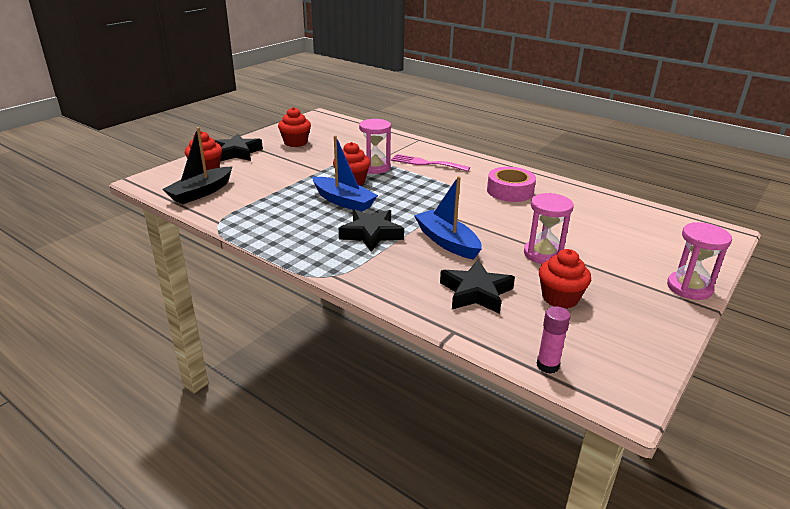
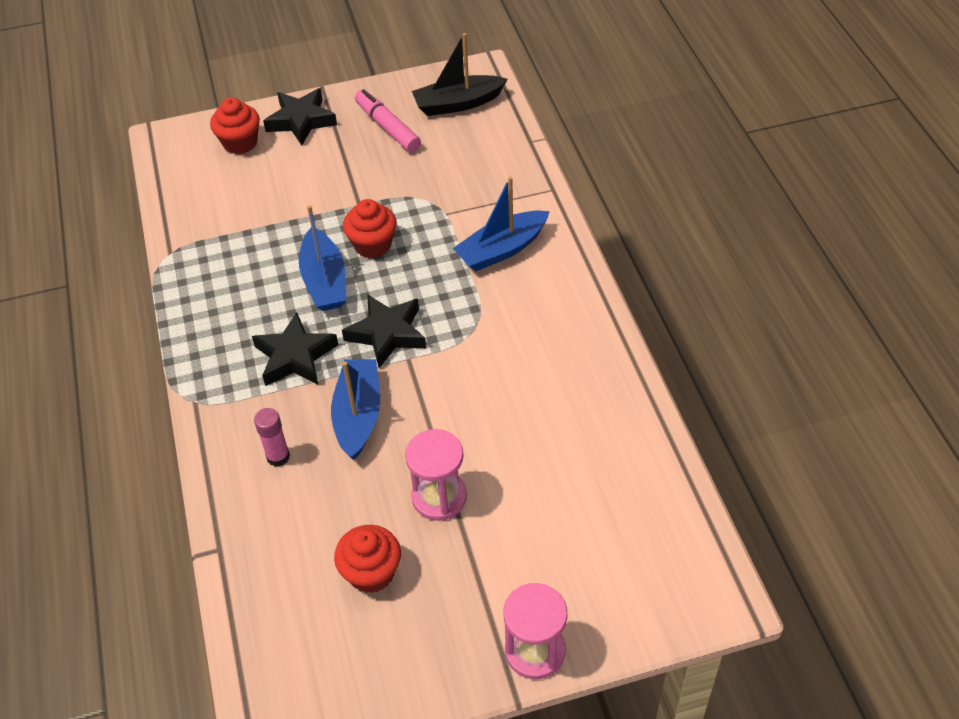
camera: 40 degrees right, 20 degrees up
(201, 193) = (197, 188): black boat -> black boat (458, 104)
(295, 143) = (388, 127): red cupcake -> pink marker
(375, 167) = (428, 228): pink hourglass -> none
(426, 163) = (502, 250): pink fork -> blue boat
(476, 292) = (298, 511): black star -> black star (387, 334)
(510, 191) = (541, 363): pink tape -> none
(547, 365) = (250, 647): pink glue stick -> pink glue stick (278, 457)

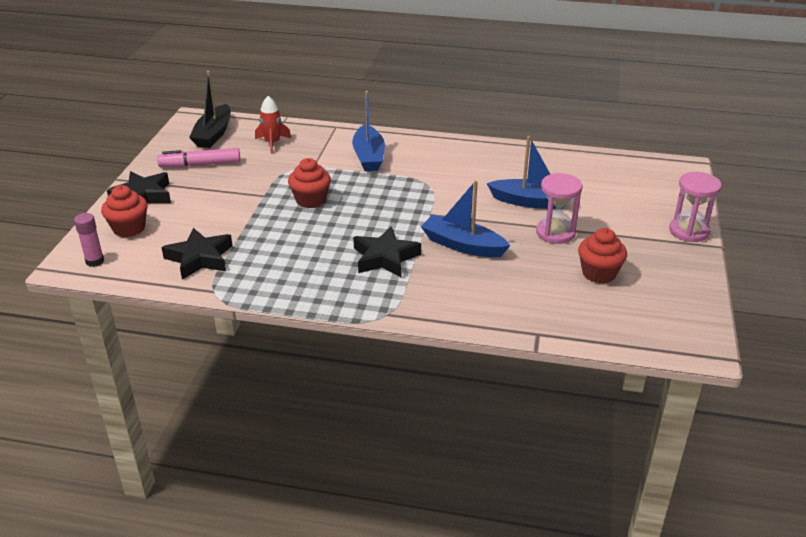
camera: 65 degrees left, 15 degrees down
(278, 457) = (473, 287): pink glue stick -> pink glue stick (95, 261)
(325, 281) = (324, 227): blue boat -> blue boat (531, 202)
(387, 334) = (400, 216): black star -> black star (199, 258)
(473, 157) = (272, 143): none -> red rocket

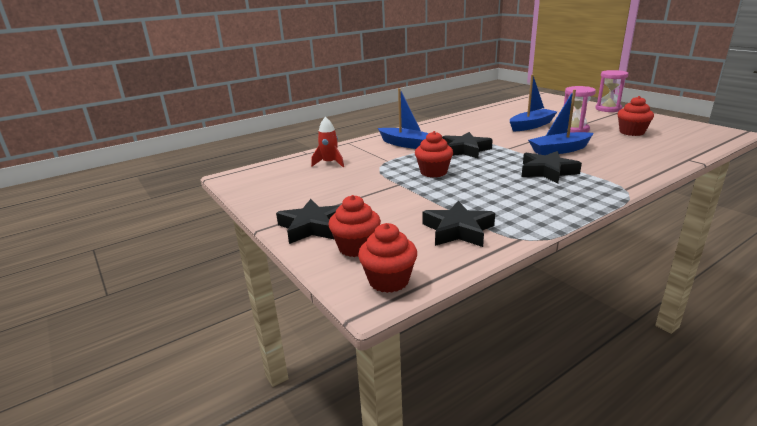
camera: 45 degrees left, 10 degrees down
(95, 261) = (388, 280): pink glue stick -> red cupcake
(200, 165) = (308, 192): pink marker -> none
(213, 134) = (272, 177): black boat -> none
(393, 193) = (465, 150): none -> black star

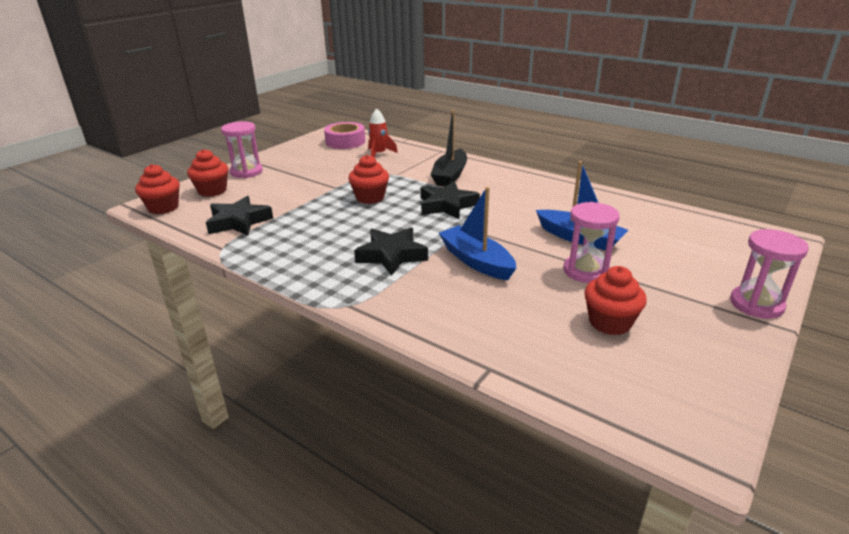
camera: 70 degrees right, 5 degrees up
(275, 174) = (345, 142): none -> pink tape
(312, 227) = (246, 172): black star -> pink hourglass
(406, 144) = (450, 175): blue boat -> black boat

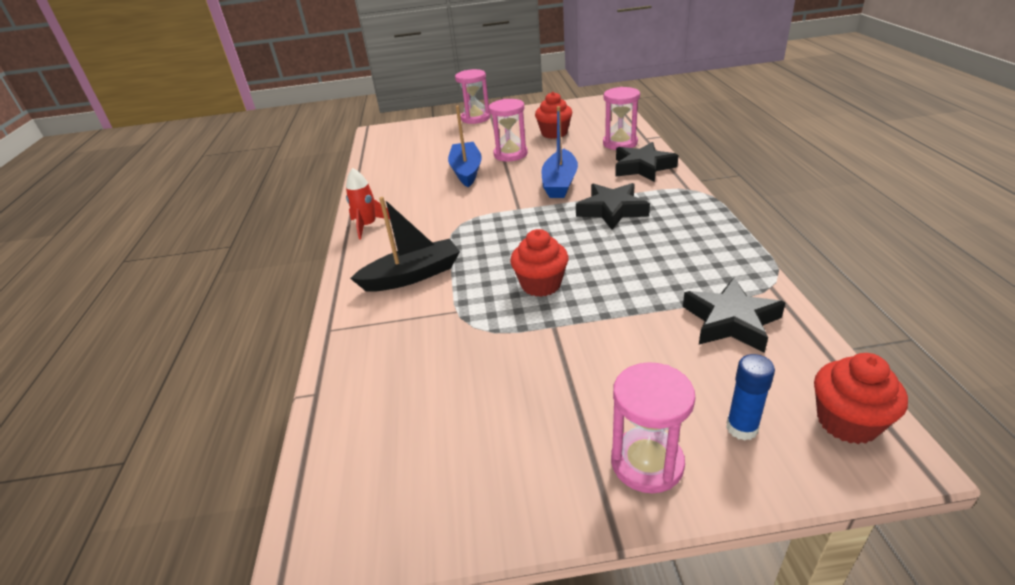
camera: 130 degrees left, 5 degrees up
(212, 191) = (741, 428): red cupcake -> blue glue stick
(345, 142) = (378, 464): pink tape -> none
(379, 154) = (399, 376): red rocket -> red rocket (368, 226)
(447, 205) = (490, 237): black star -> black star (643, 167)
(505, 341) = (620, 143): none -> pink hourglass

